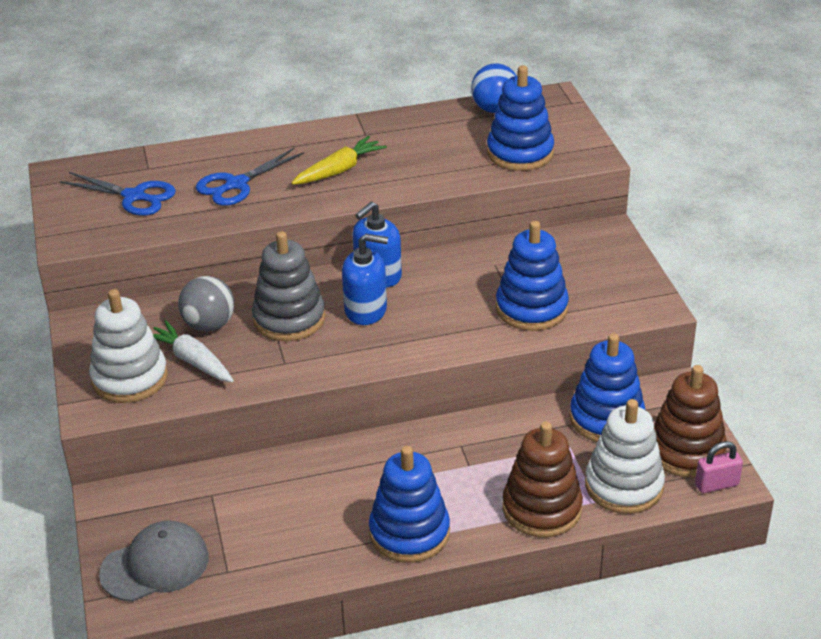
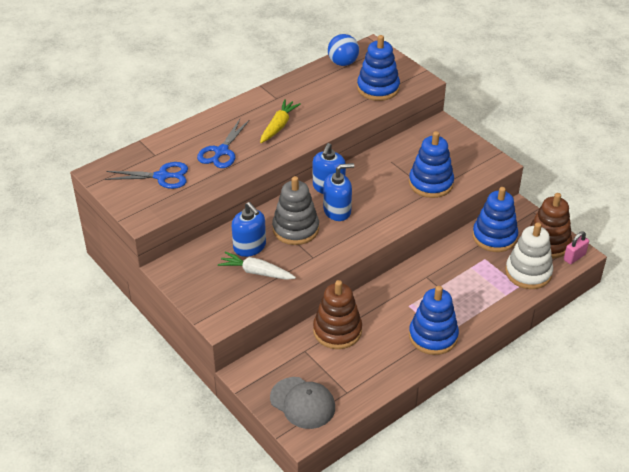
camera: 25 degrees left, 5 degrees up
(130, 378) = (226, 294): white stacking toy -> none
(155, 565) = (302, 403): grey cap -> grey cap turned 90 degrees clockwise
(209, 325) = (249, 247): grey ball -> blue soap dispenser
(542, 508) = (494, 299): brown stacking toy -> brown stacking toy (337, 331)

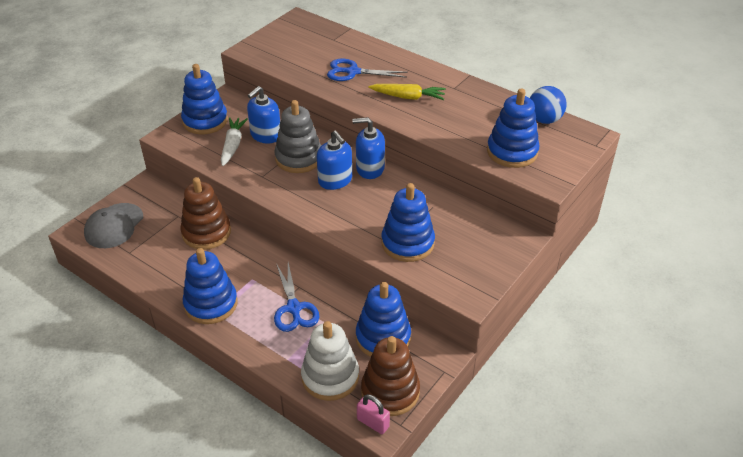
camera: 75 degrees right, 0 degrees up
(162, 176) = (304, 49): blue scissors -> blue scissors (294, 308)
(204, 289) = (205, 121): none -> blue stacking toy

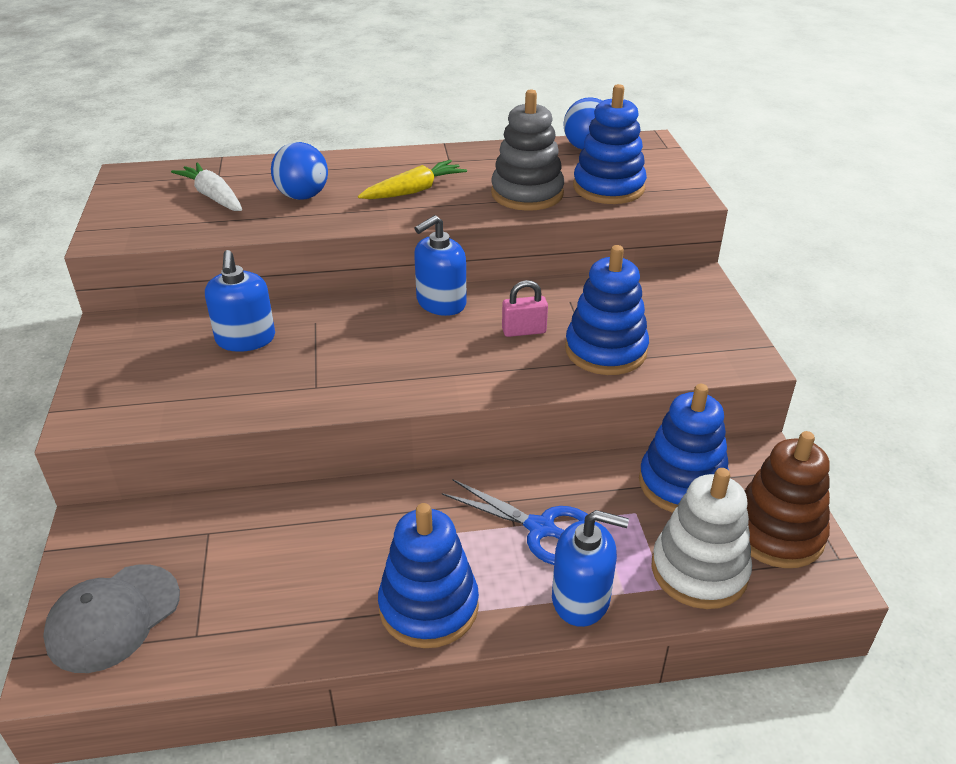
camera: 45 degrees left, 5 degrees down
(114, 226) = (113, 618): grey cap -> grey cap turned 60 degrees clockwise
(205, 121) = (121, 370): blue stacking toy -> none
(206, 232) = (286, 524): brown stacking toy -> none
(232, 146) = (214, 376): white carrot -> white carrot (213, 197)
(299, 158) = (334, 340): grey stacking toy -> grey stacking toy (527, 194)
(335, 180) = (420, 337): blue soap dispenser -> blue soap dispenser (581, 599)
(353, 72) = (303, 196): blue scissors -> blue ball
(373, 423) = (815, 580): pink padlock -> pink padlock (524, 331)

